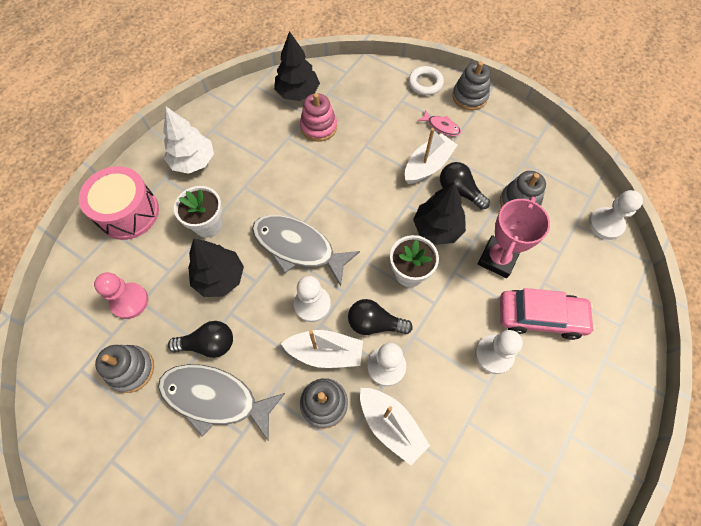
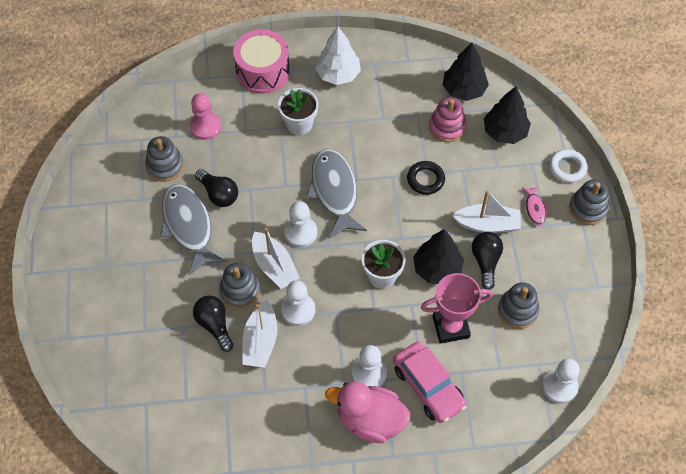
camera: 50 degrees right, 5 degrees down
(220, 278) = (268, 163): black tree -> black tree (504, 132)
(350, 175) = (425, 179): none -> black ring
(374, 323) = (322, 281): black light bulb -> black light bulb (214, 325)
(540, 389) = (370, 420): none -> pink duck

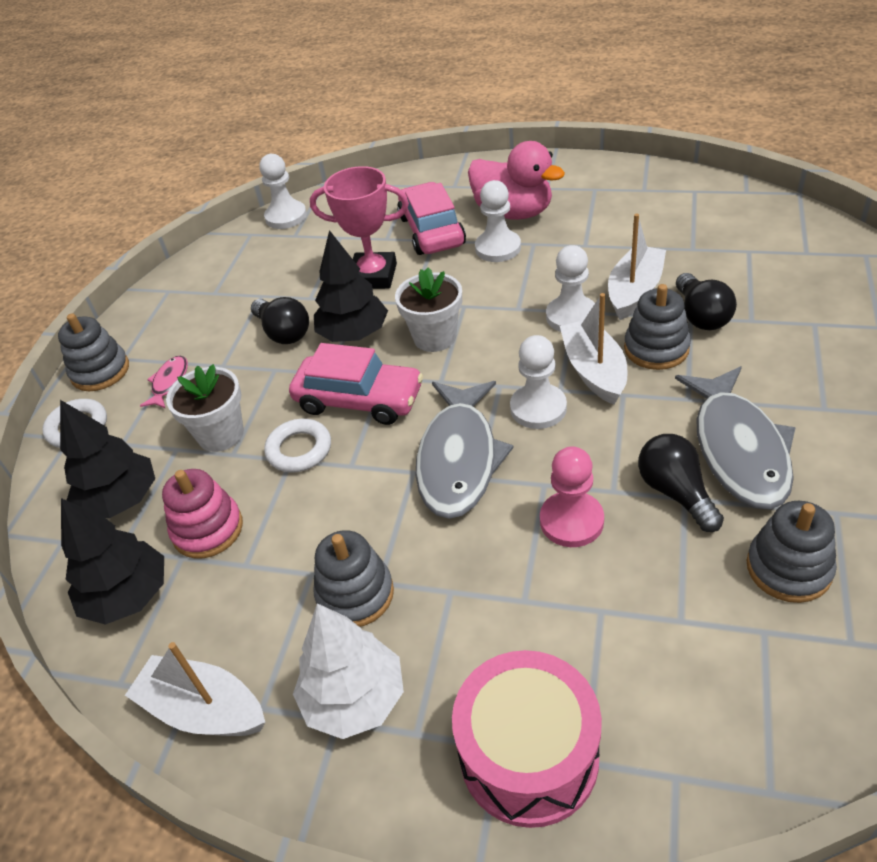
camera: 155 degrees left, 15 degrees down
(205, 127) = (692, 638): pink pawn -> pink pawn (571, 521)
(299, 124) = (482, 597): white flower pot -> white flower pot (221, 434)
(408, 219) = (359, 399): none -> pink car
(425, 179) = (299, 450): black ring -> white ring
(485, 262) = (283, 332): black light bulb -> black light bulb turned 60 degrees counterclockwise
(487, 224) = (249, 374): white boat -> white boat (203, 709)
(517, 310) = (281, 281): grey stacking toy -> grey stacking toy (355, 594)

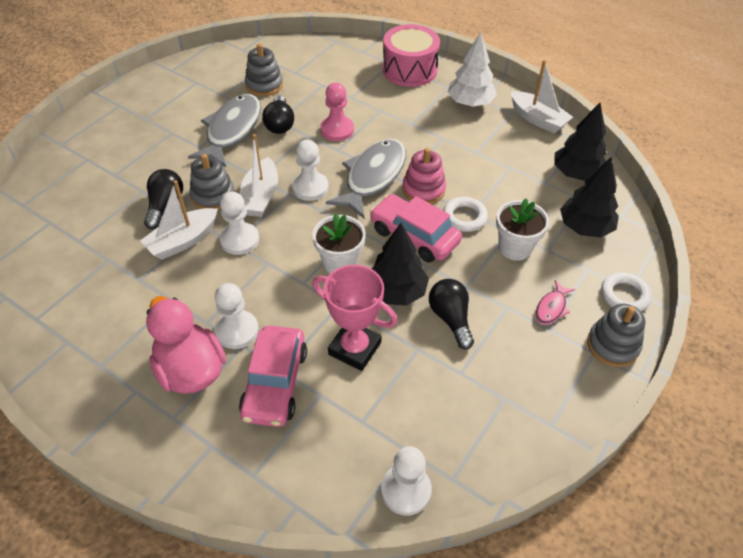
camera: 165 degrees left, 5 degrees up
(208, 529) = (529, 191): pink stacking toy -> pink stacking toy (423, 190)
(355, 594) = (456, 136): grey stacking toy -> none

